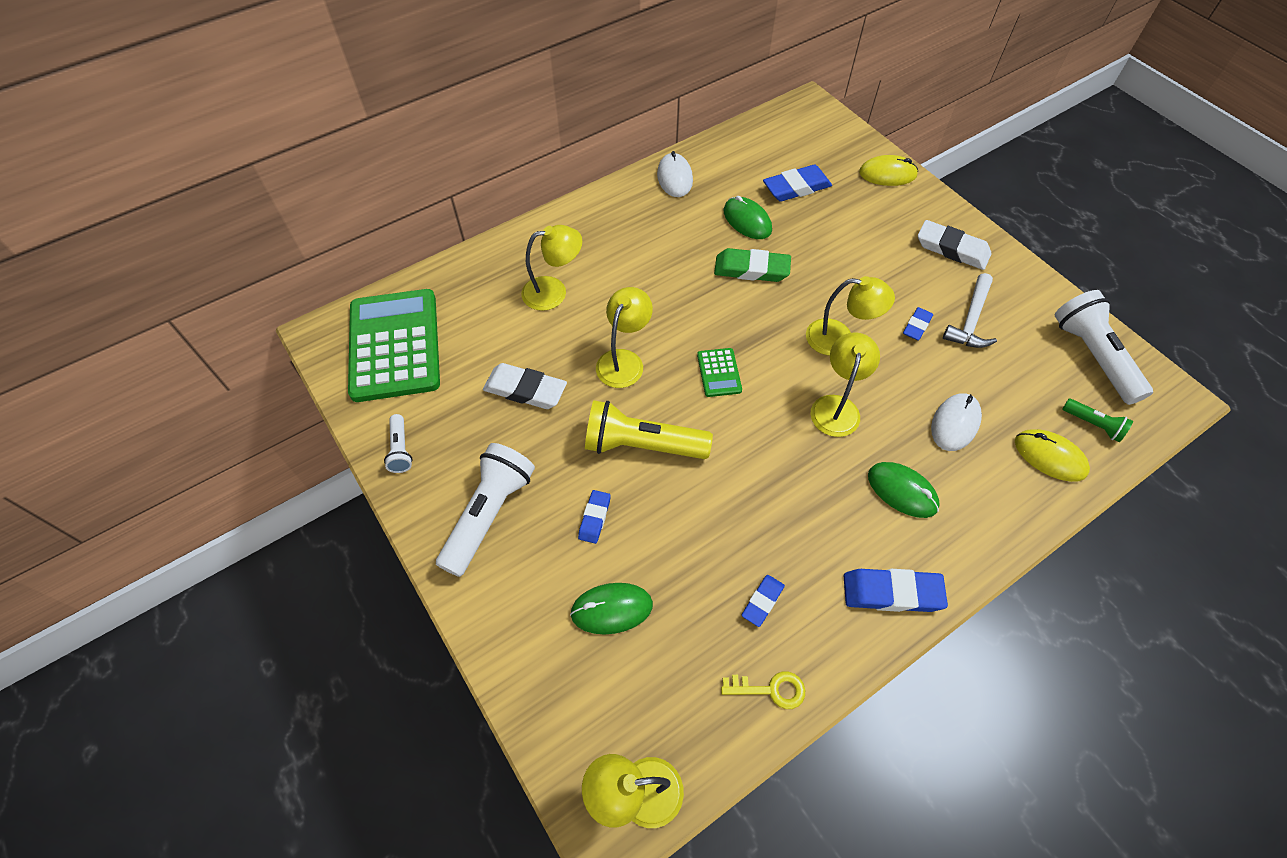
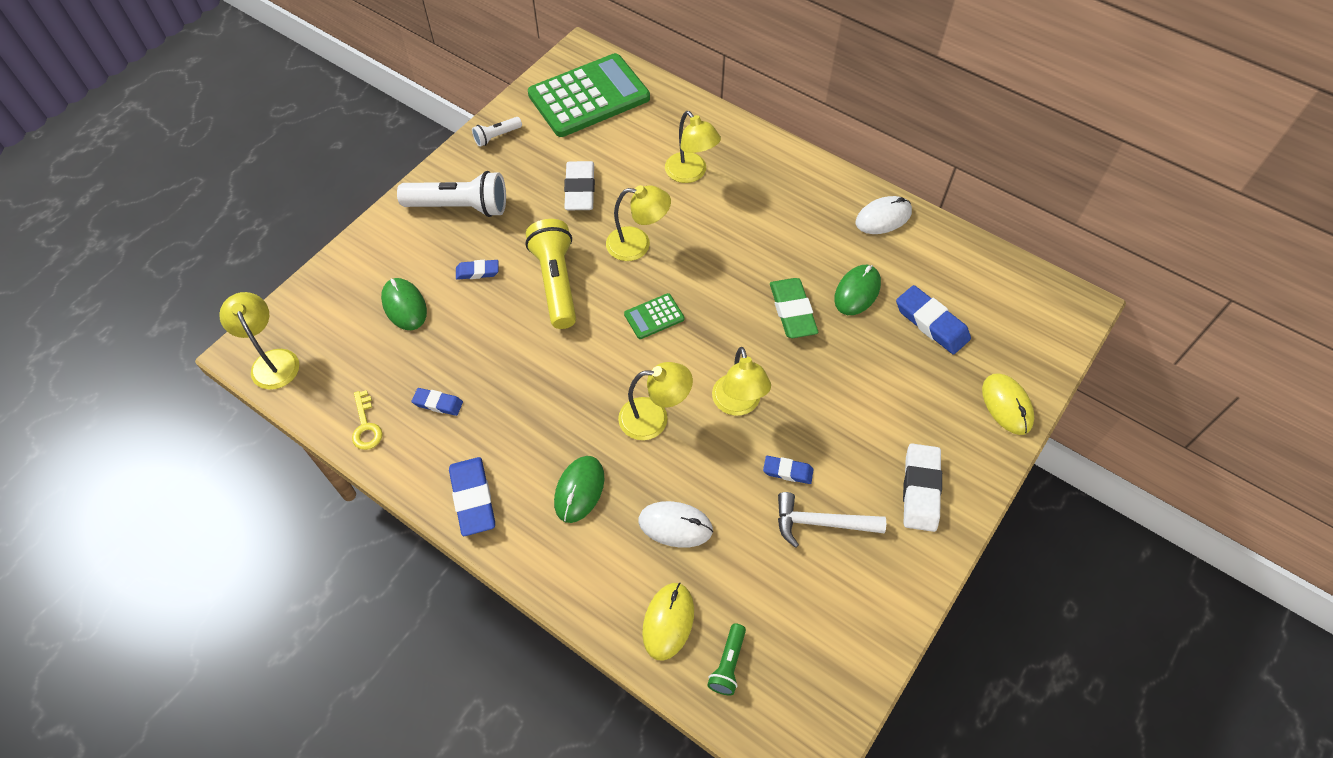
camera: 70 degrees right, 0 degrees up
(1092, 356) = (827, 658): white flashlight -> none

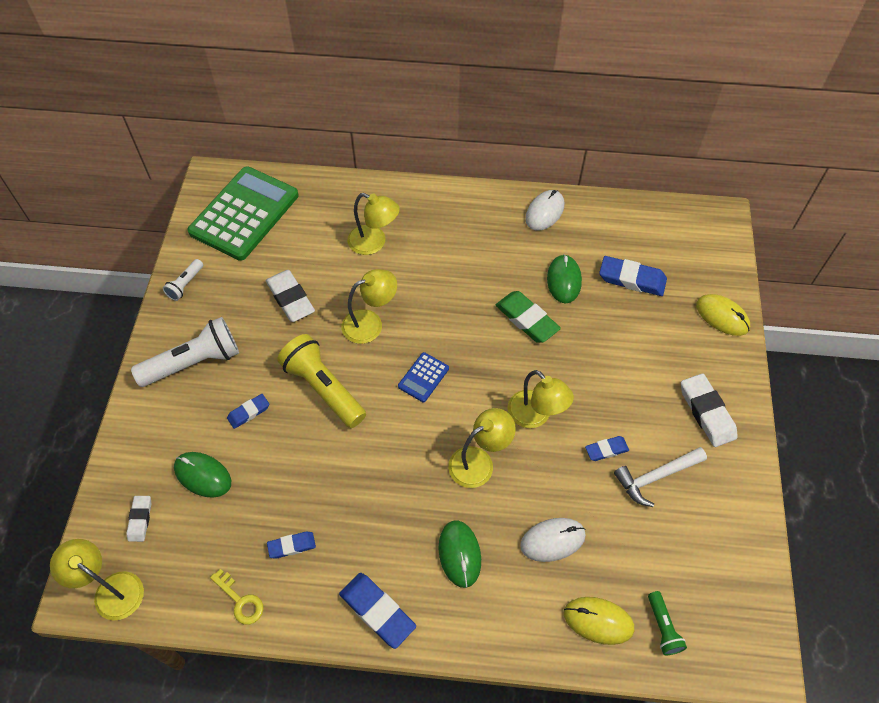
camera: 30 degrees left, 0 degrees up
(331, 316) = (140, 519): none -> white eraser
(654, 317) = (423, 377): green calculator -> blue calculator
(668, 621) = (598, 621): yellow mouse -> yellow mouse turned 60 degrees counterclockwise

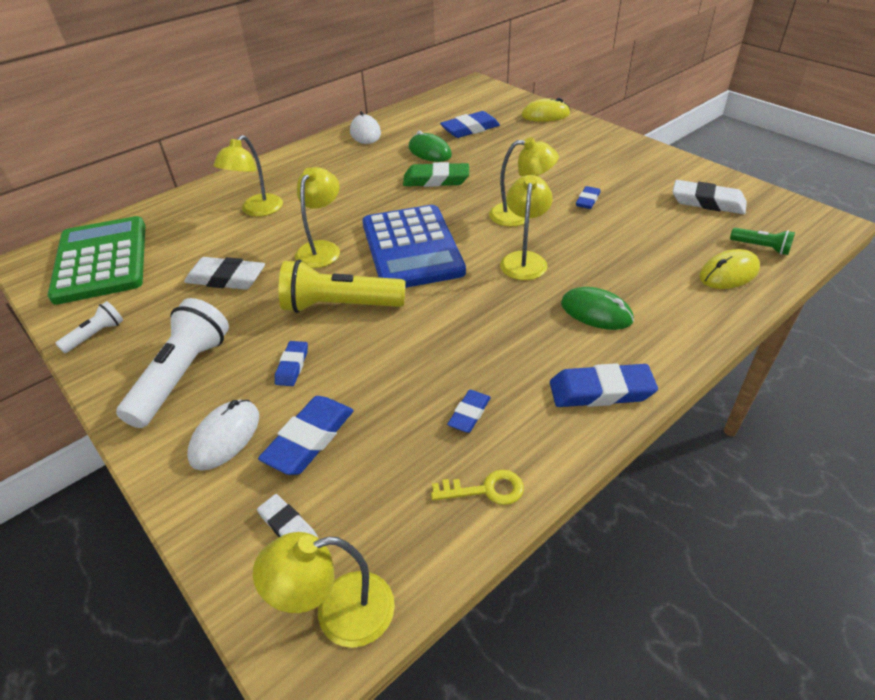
camera: 45 degrees left, 15 degrees down
(185, 285) = (96, 335): white flashlight -> white flashlight turned 120 degrees counterclockwise
(203, 475) = (309, 439): green mouse -> blue eraser
(374, 243) = (257, 210): yellow lamp -> yellow lamp turned 135 degrees clockwise
(423, 377) = (412, 248): blue calculator -> blue calculator, size x2.35
(552, 540) = (636, 259): white mouse -> white mouse (225, 437)
(656, 477) = (634, 192): white hammer -> none
(706, 412) = (608, 152): white eraser -> white eraser (707, 202)

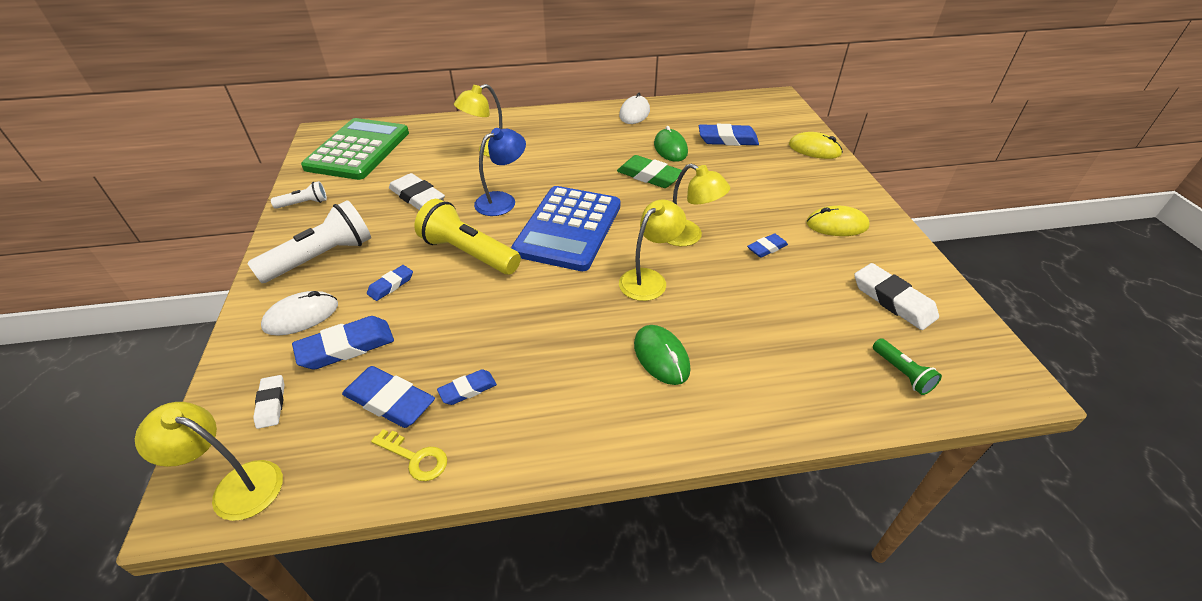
camera: 30 degrees right, 0 degrees up
(322, 249) = (502, 201): yellow lamp -> blue lamp
(601, 391) = (589, 429): blue eraser -> blue eraser (390, 401)
(728, 273) = (834, 382): yellow mouse -> yellow mouse (837, 225)

